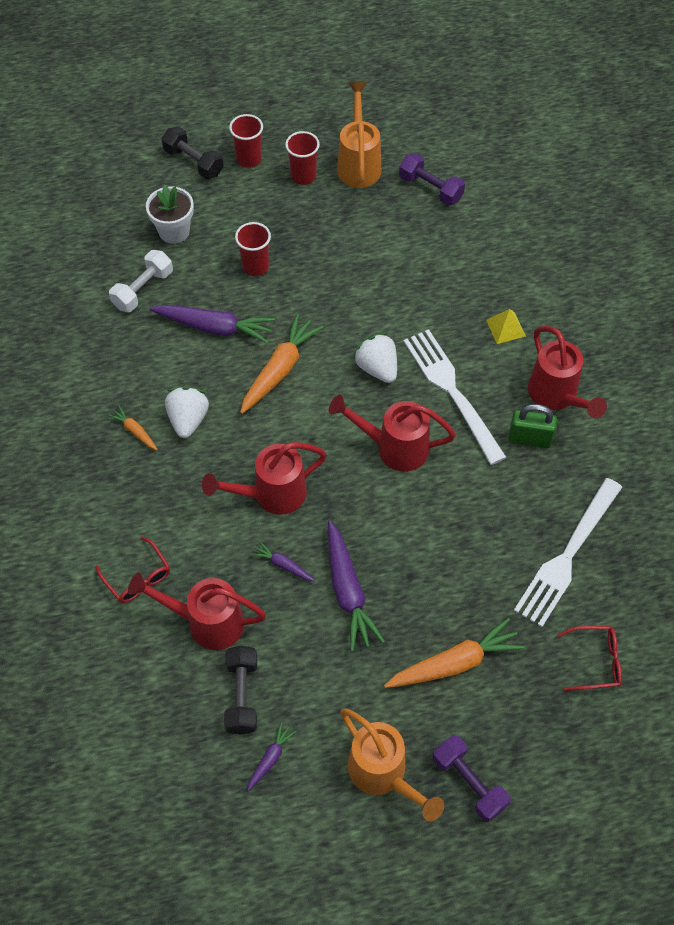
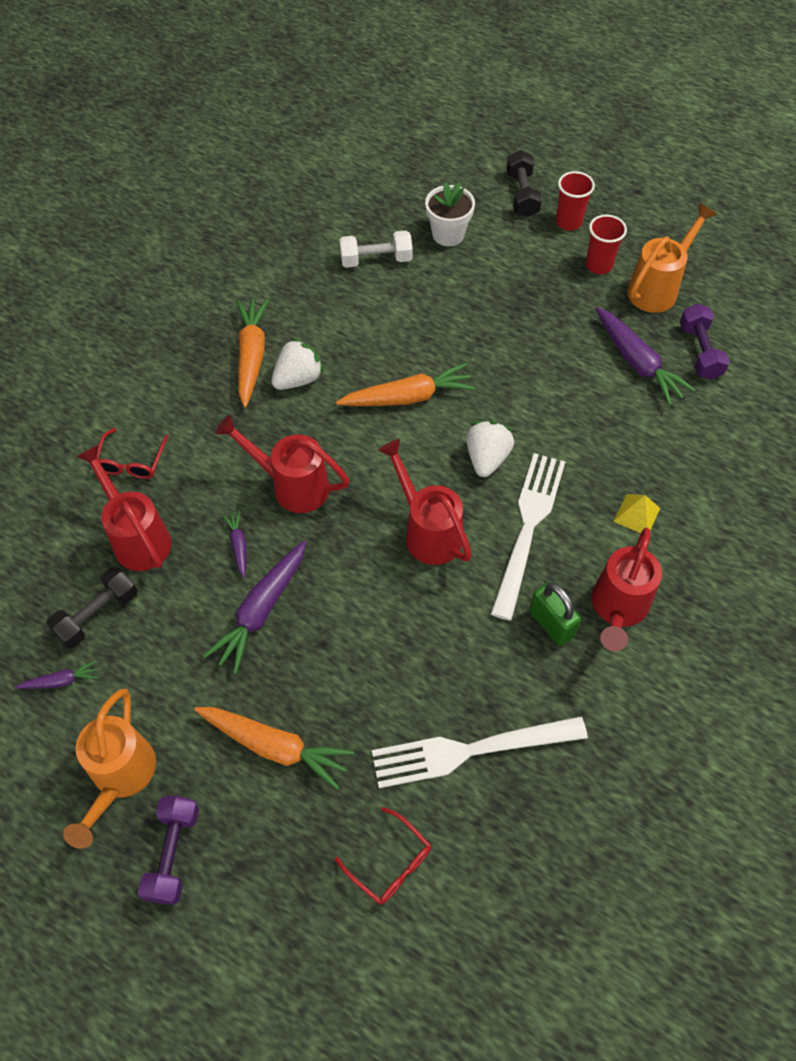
camera: 45 degrees right, 0 degrees up
(135, 431) = (251, 356): orange carrot -> orange carrot, size x1.99
(214, 327) = (395, 327): purple carrot -> purple carrot (637, 362)
(255, 266) = (480, 306): red cup -> none

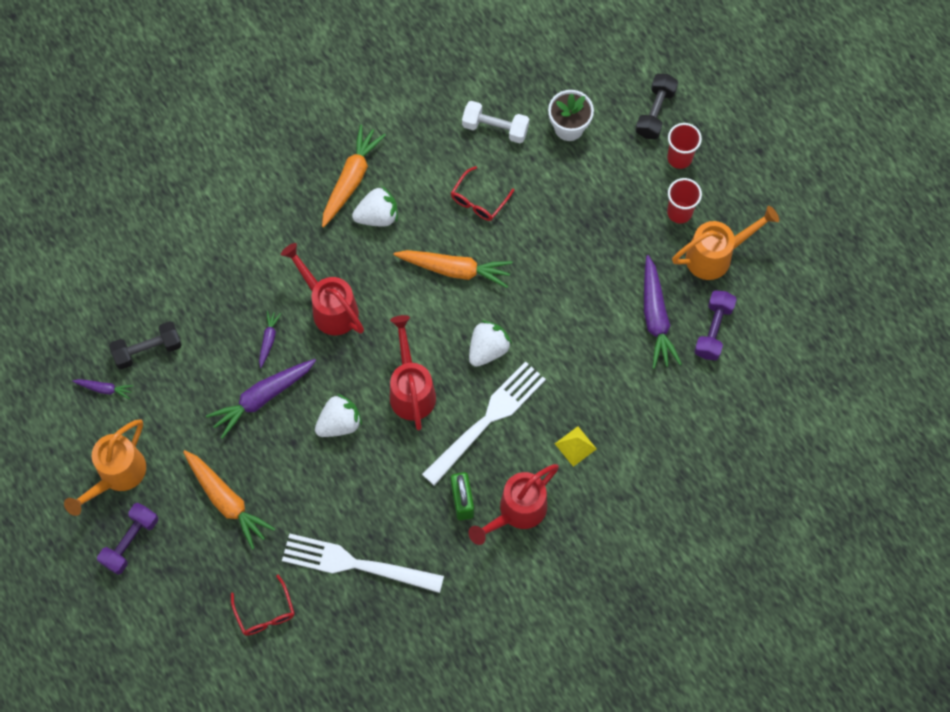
camera: 25 degrees right, 10 degrees up
(131, 462) = (220, 235): red glasses -> red glasses (479, 200)
(137, 537) = (199, 301): red watering can -> none
(366, 600) = (339, 423): none -> white strawberry

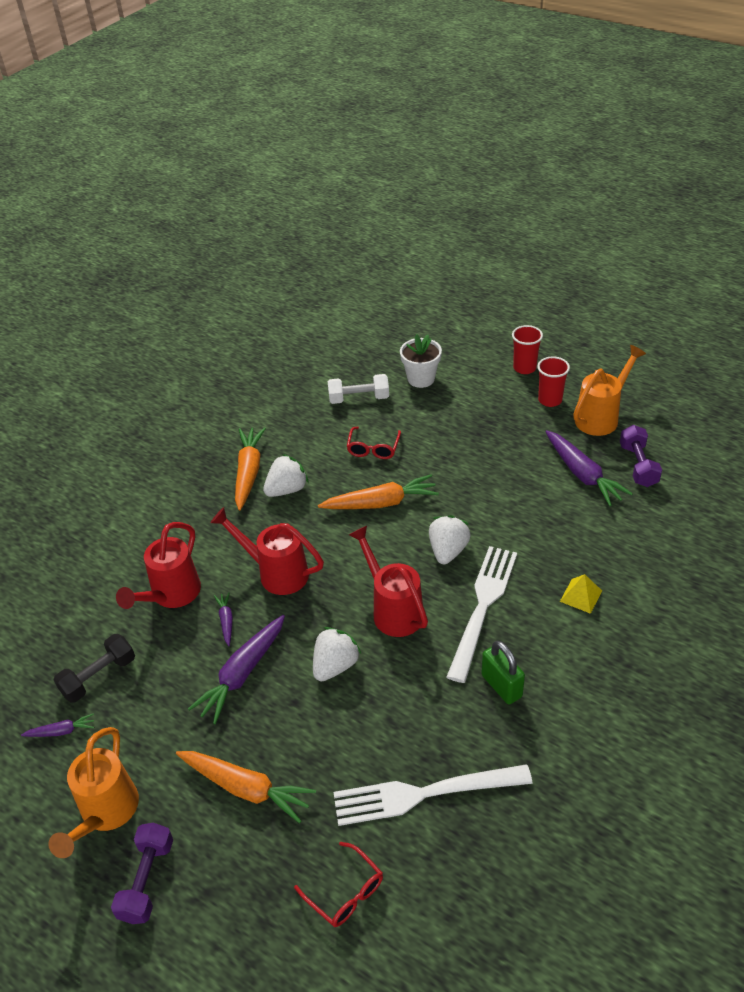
camera: 20 degrees left, 25 degrees down
(517, 511) = (562, 673): red watering can -> red watering can (171, 595)
(655, 112) = (485, 348): black dumbbell -> none

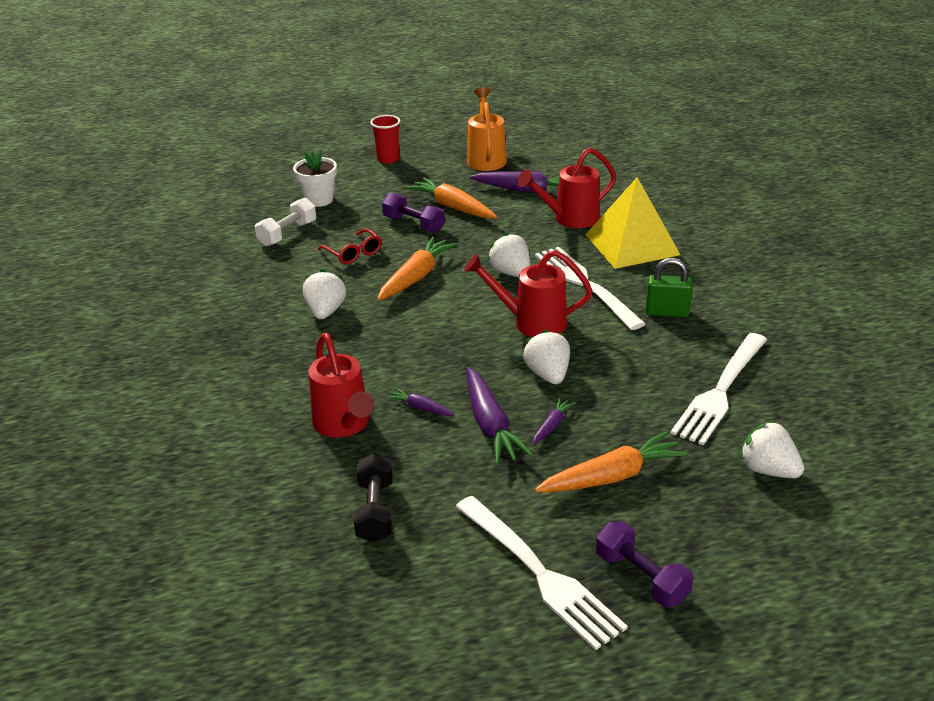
camera: 50 degrees left, 10 degrees down
(61, 731) = (407, 564): purple carrot -> purple carrot (552, 426)
(106, 813) = (539, 573): orange watering can -> white fork
(248, 472) = (272, 321): orange carrot -> orange carrot (452, 207)
(276, 573) = (408, 358): red watering can -> red watering can (570, 219)
(345, 892) = (768, 470): red glasses -> white strawberry
(550, 400) = (437, 166): red cup -> none
(581, 596) = (631, 244): yellow pyramid -> yellow pyramid, size x2.40
(638, 465) = (552, 169): purple dumbbell -> purple dumbbell (414, 224)

